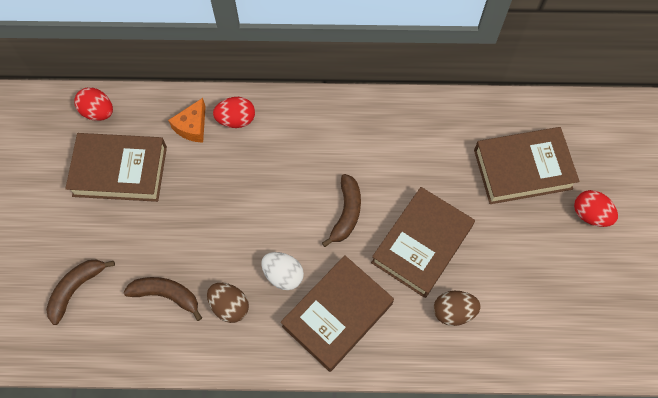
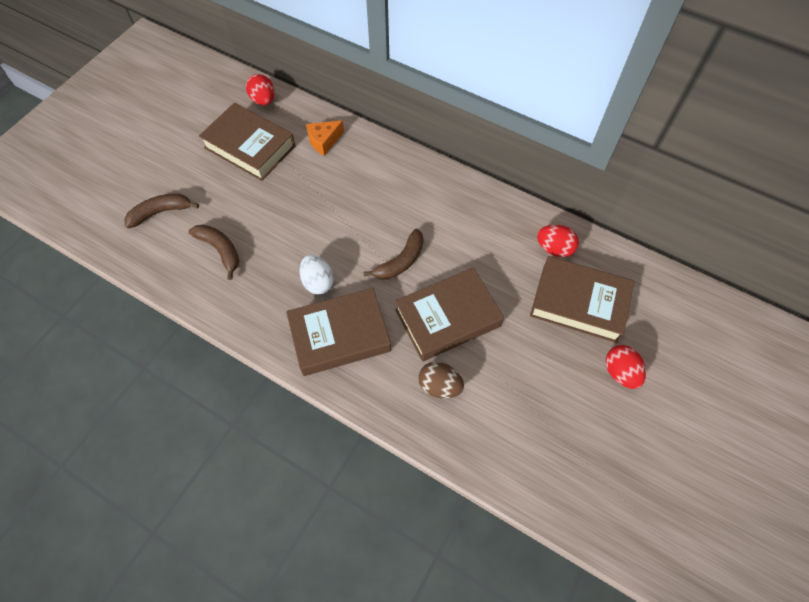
camera: 30 degrees right, 5 degrees down
(229, 306) = (261, 283): brown egg -> none
(236, 120) = (360, 151): red egg -> red egg (554, 249)

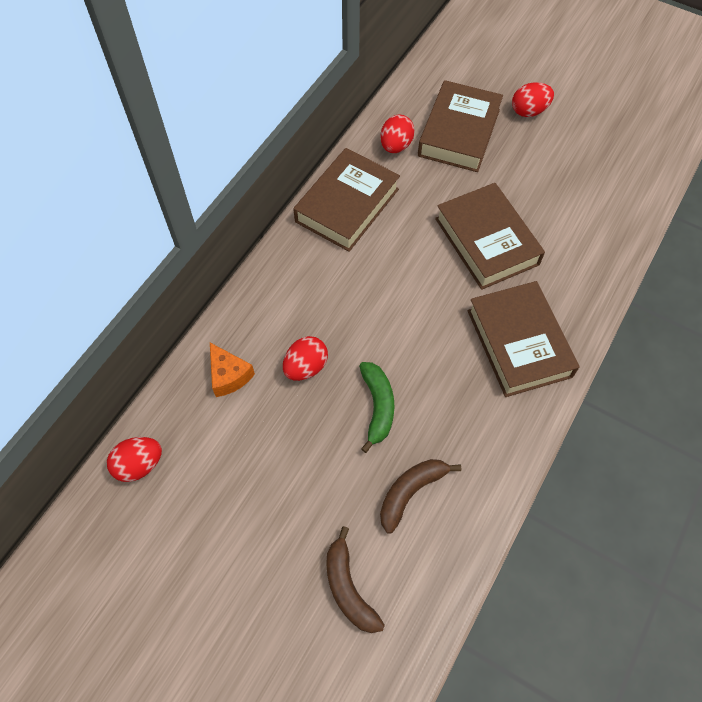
camera: 90 degrees left, 0 degrees up
(250, 147) = (231, 474): brown book -> brown book (347, 205)
(290, 230) = (377, 407): none -> green banana
(318, 282) = (451, 370): white egg -> none
(327, 185) = (306, 367): none -> red egg
(401, 261) = (418, 284): brown banana -> none
(439, 386) = (564, 250): brown egg -> none

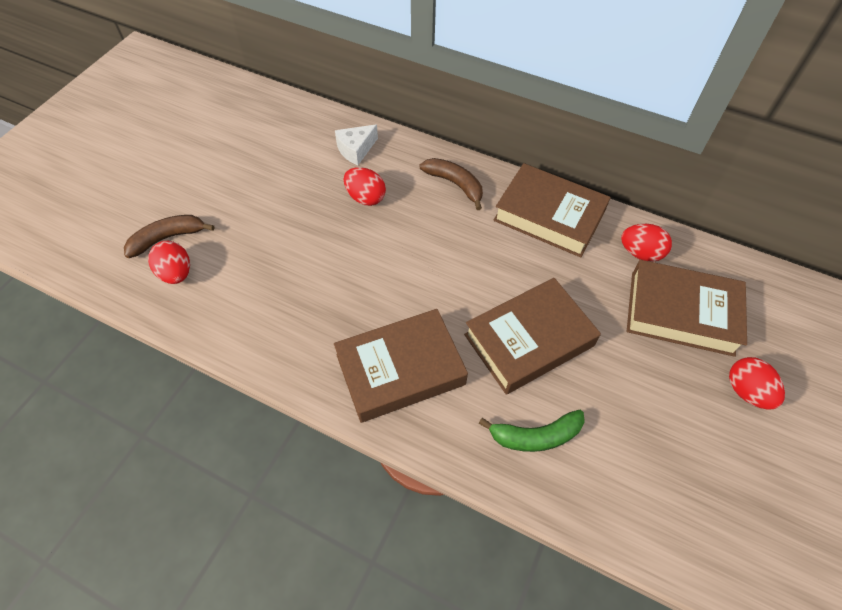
camera: 85 degrees right, 5 degrees down
(139, 465) = (281, 110): red egg -> red egg (176, 273)
(229, 376) = (356, 150): orange cheese -> white cheese
(377, 407) = (327, 250): green banana -> green banana (535, 436)
(410, 492) = (243, 277): brown banana -> brown banana (455, 184)

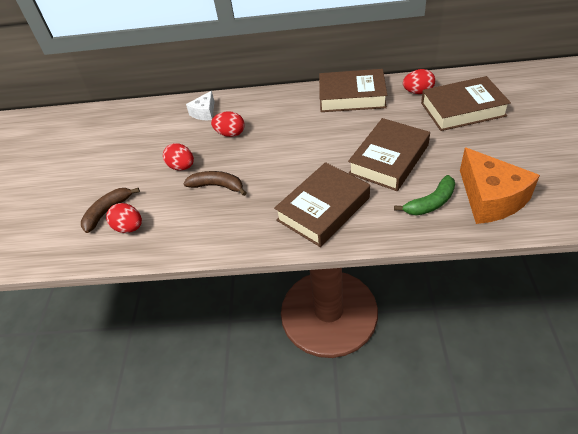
camera: 20 degrees left, 10 degrees down
(455, 184) = (282, 104): brown banana -> brown banana (217, 186)
(616, 474) = (490, 199): none -> orange cheese
(746, 391) = (525, 129): red egg -> red egg (182, 167)

